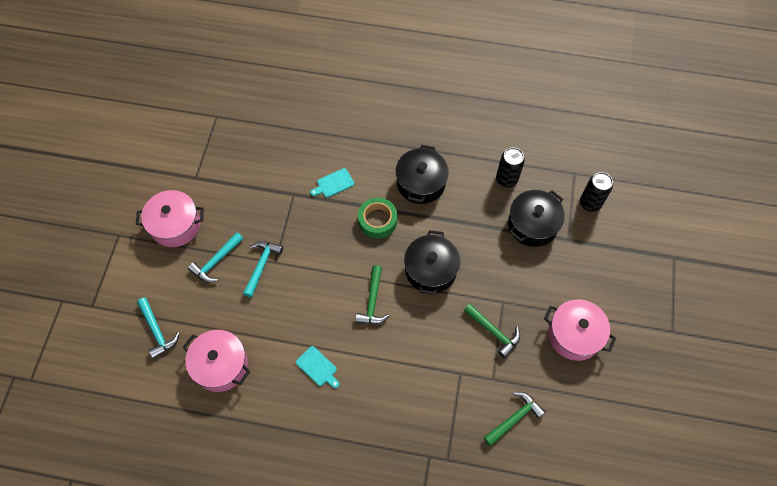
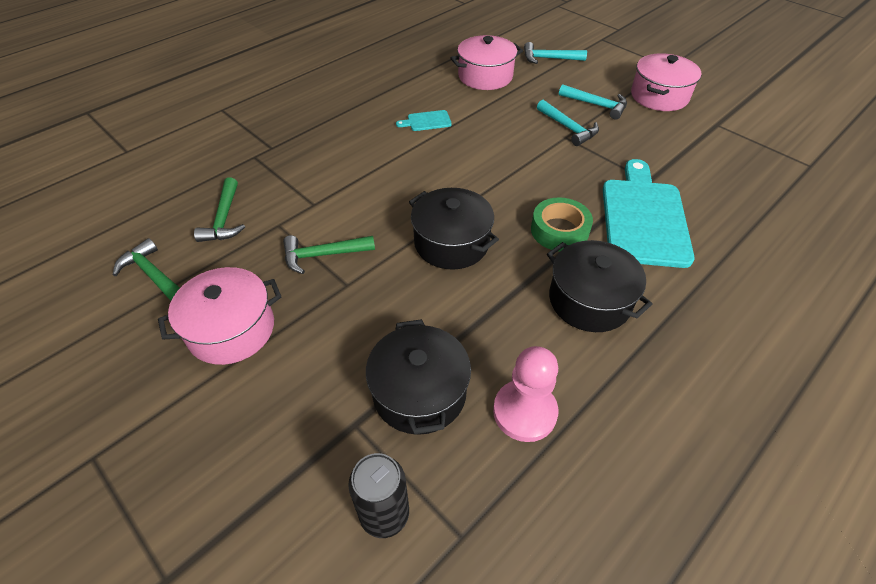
camera: 125 degrees right, 15 degrees down
(216, 261) = (596, 105): turquoise hammer -> turquoise hammer turned 135 degrees clockwise
(333, 184) = (643, 217): turquoise cutting board -> turquoise cutting board, size x2.35
(372, 301) = (458, 181): green hammer -> green hammer (153, 275)
(506, 179) = (524, 412): black can -> pink pawn

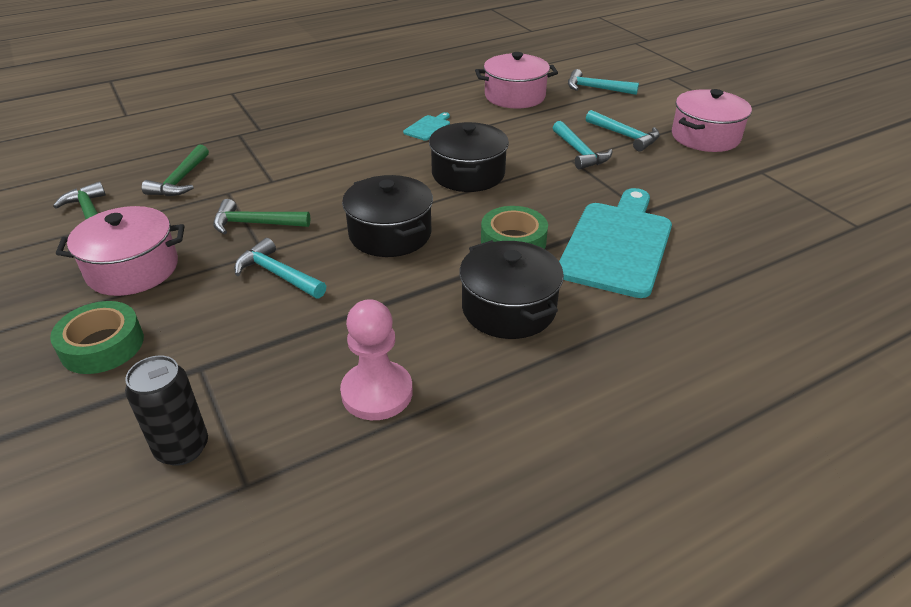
camera: 15 degrees right, 10 degrees down
(248, 422) = (102, 345): none -> green tape
(373, 306) = (278, 274): none -> turquoise hammer
(419, 392) = (279, 354): black pot -> black pot (468, 174)
(427, 121) = (428, 127): turquoise cutting board -> turquoise cutting board turned 120 degrees clockwise

